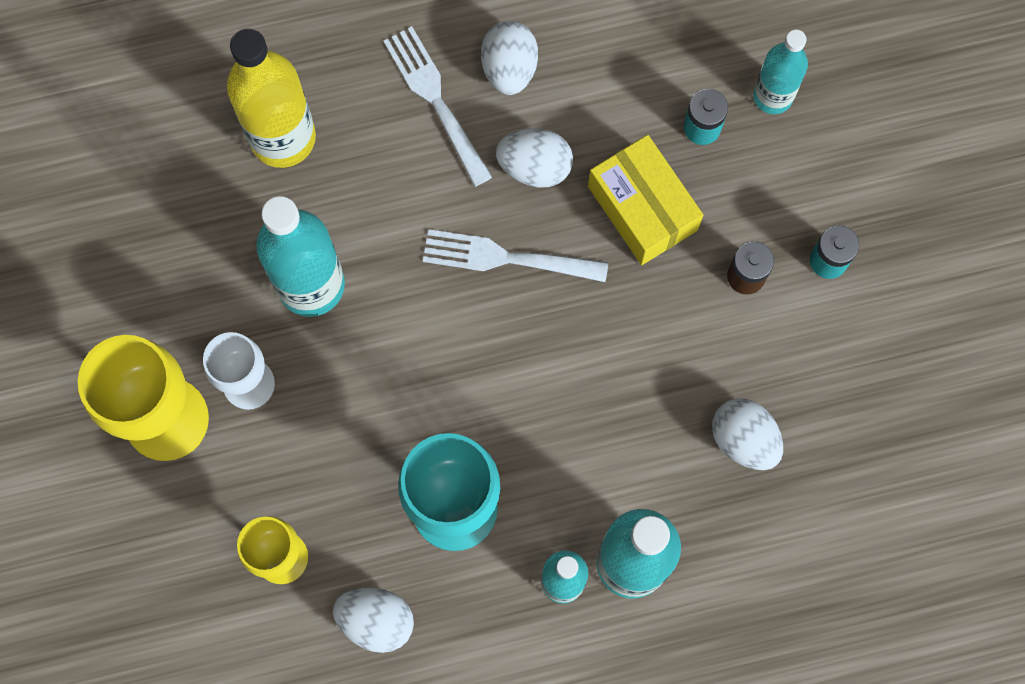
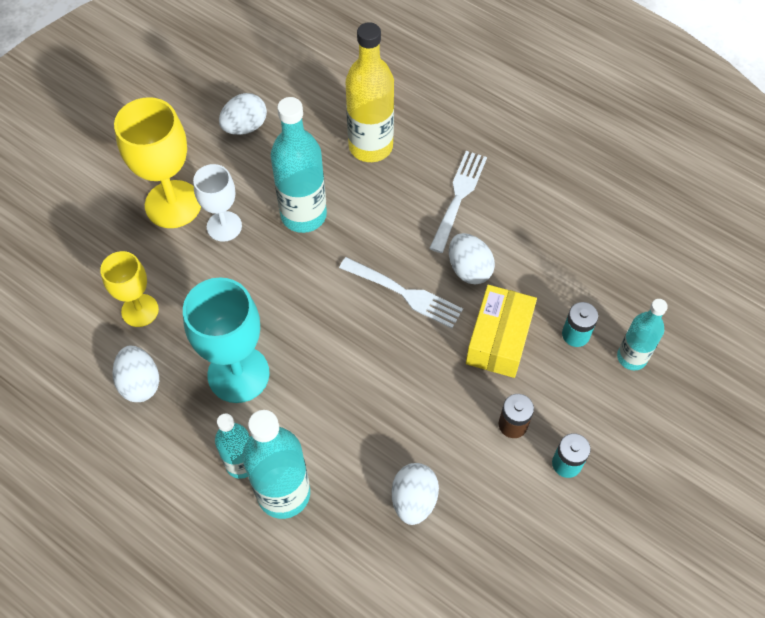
camera: 50 degrees right, 15 degrees down
(506, 258) = (405, 293): white fork -> white fork turned 150 degrees clockwise
(509, 68) = (511, 217): white egg -> white egg (245, 127)

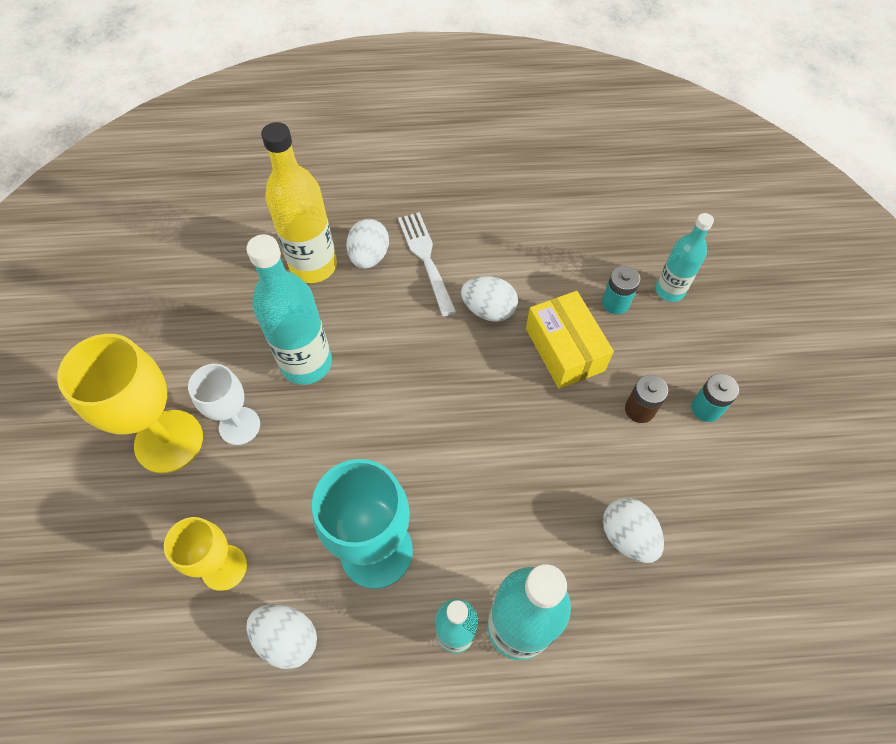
camera: 40 degrees left, 0 degrees up
(245, 127) = (180, 323): white egg -> white egg (369, 257)
(405, 293) = (456, 367): white fork -> none

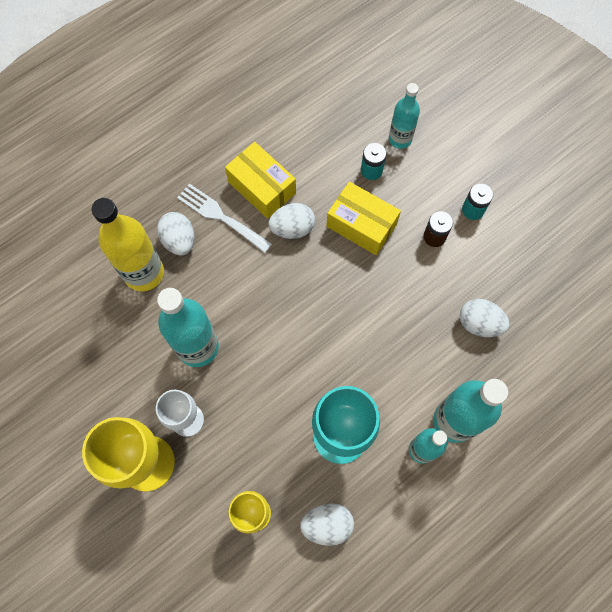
camera: 35 degrees left, 10 degrees up
(487, 255) = (261, 187): none -> yellow box

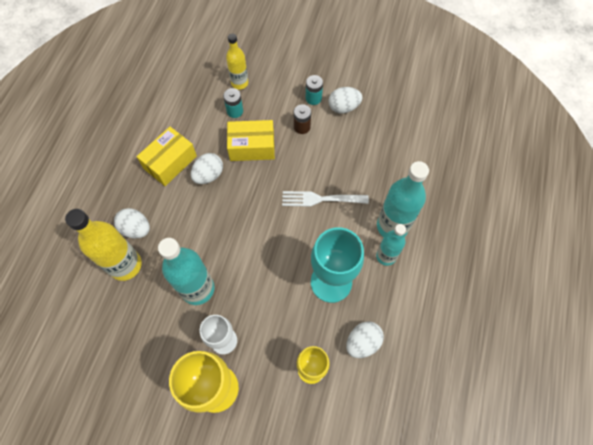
camera: 35 degrees left, 5 degrees down
(221, 216) = (155, 196): white fork -> white fork (320, 199)
(261, 187) = (170, 162): yellow box -> yellow box turned 60 degrees counterclockwise
(400, 139) = (239, 83): turquoise bottle -> yellow bottle
(479, 323) = (365, 161): white egg -> white egg (343, 107)

